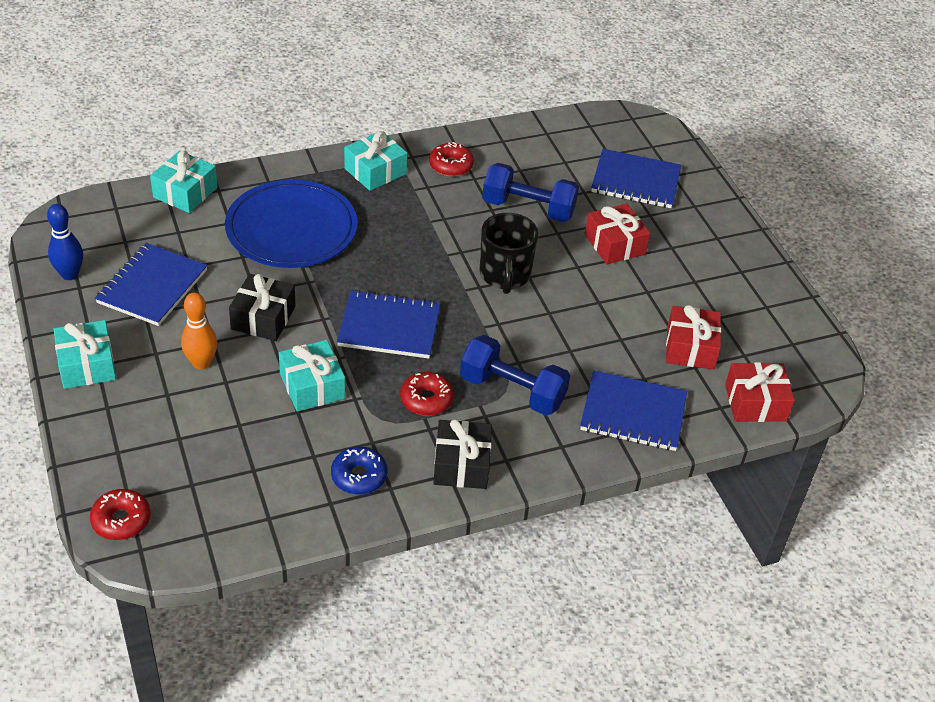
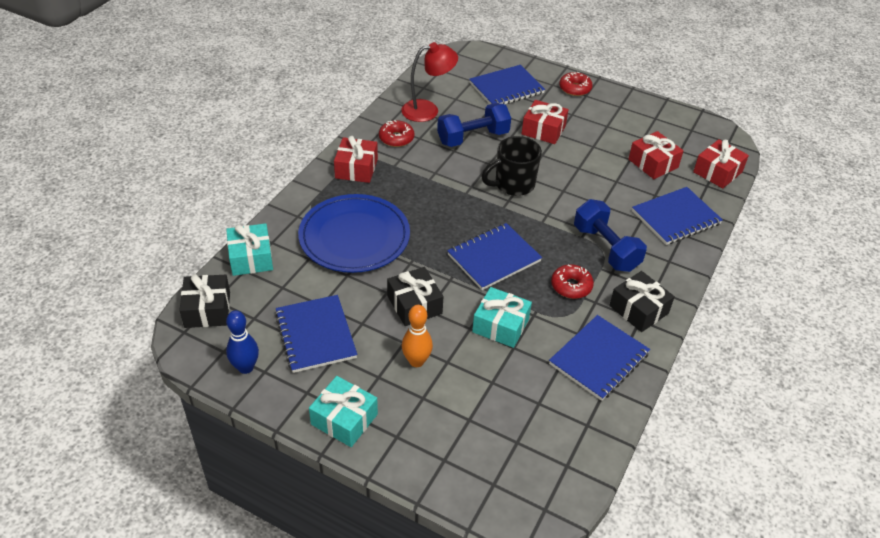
camera: 40 degrees left, 0 degrees up
(100, 211) = (207, 309): none -> black gift
(121, 520) = (508, 501): red donut -> red donut (575, 88)
(359, 476) = (599, 359): blue donut -> blue notebook
(375, 171) = (356, 168): turquoise gift -> red gift
(505, 275) = (513, 184): black mug -> black mug turned 105 degrees clockwise
(512, 391) = (606, 248): blue dumbbell -> blue dumbbell turned 75 degrees clockwise
(520, 157) = (428, 110): none -> red lamp

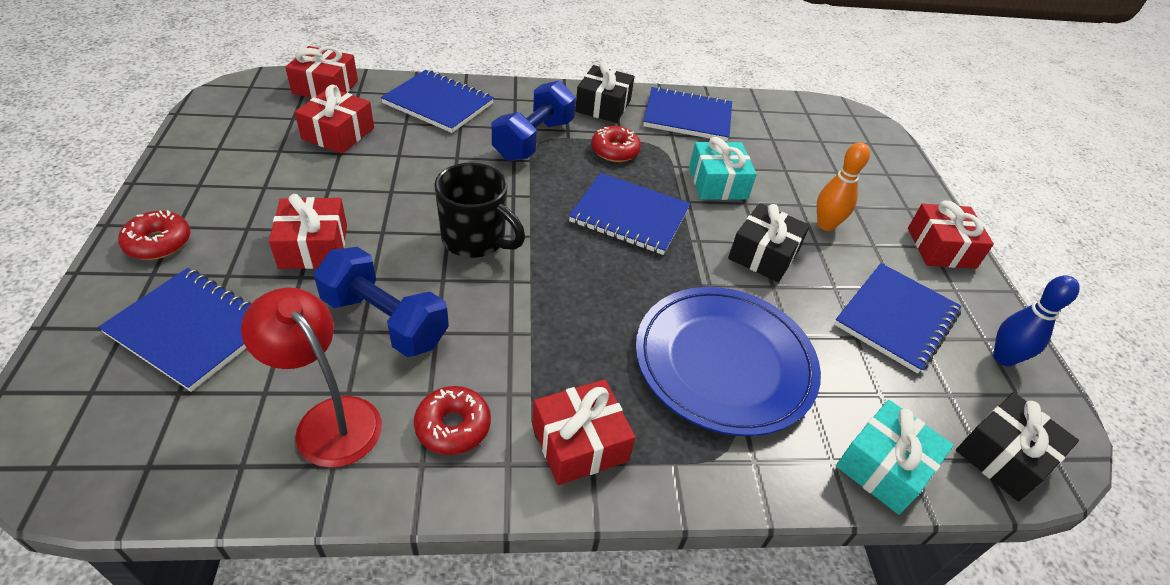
camera: 125 degrees left, 0 degrees up
(344, 419) = (941, 248): turquoise gift -> red gift

